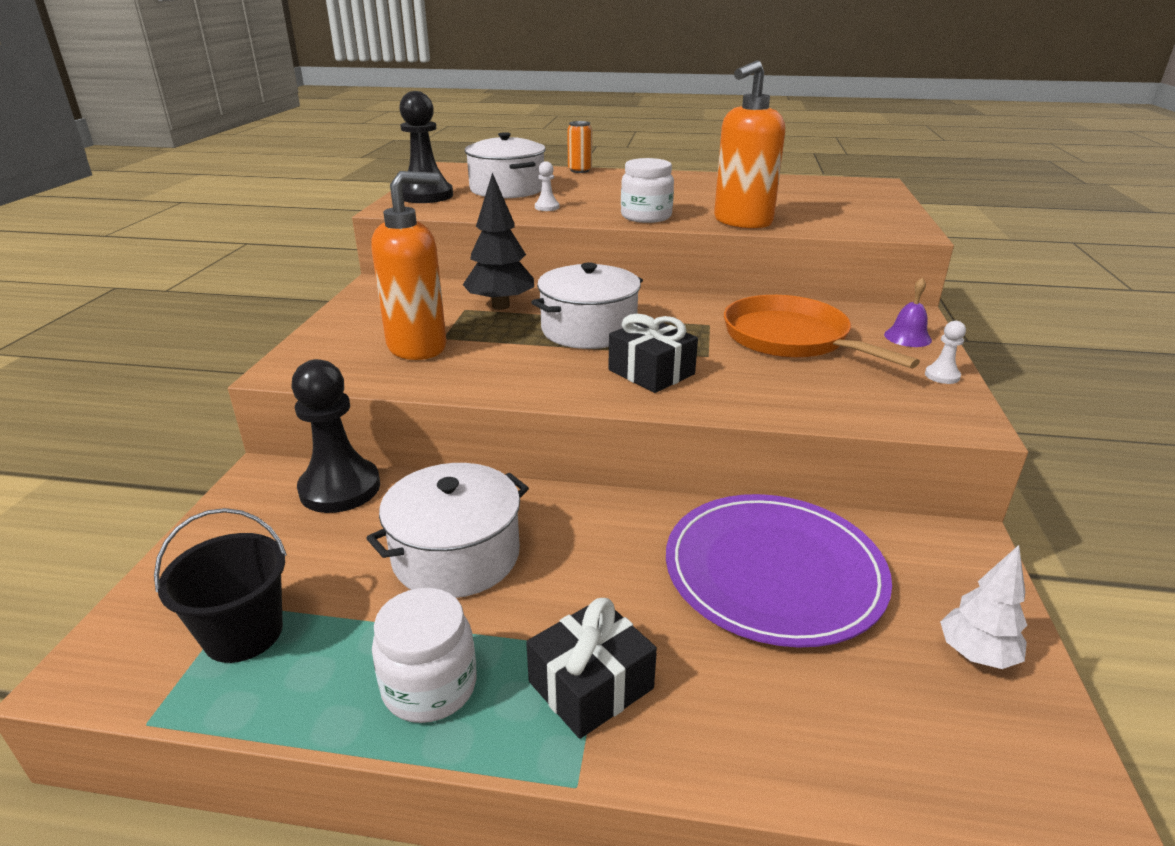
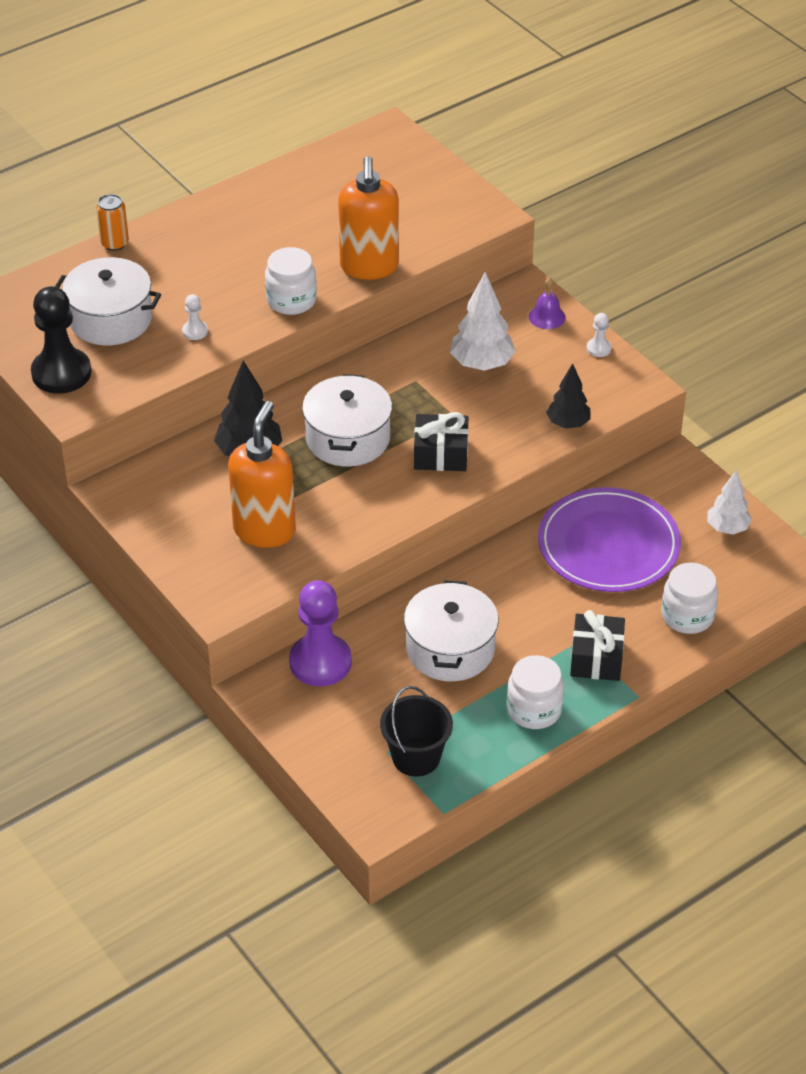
camera: 45 degrees left, 15 degrees up
(340, 488) = (320, 662): black pawn -> purple pawn
(787, 727) = (687, 616): none -> white jar
(790, 338) = (482, 364): orange pan -> white tree
(824, 410) = (568, 424): none -> black tree

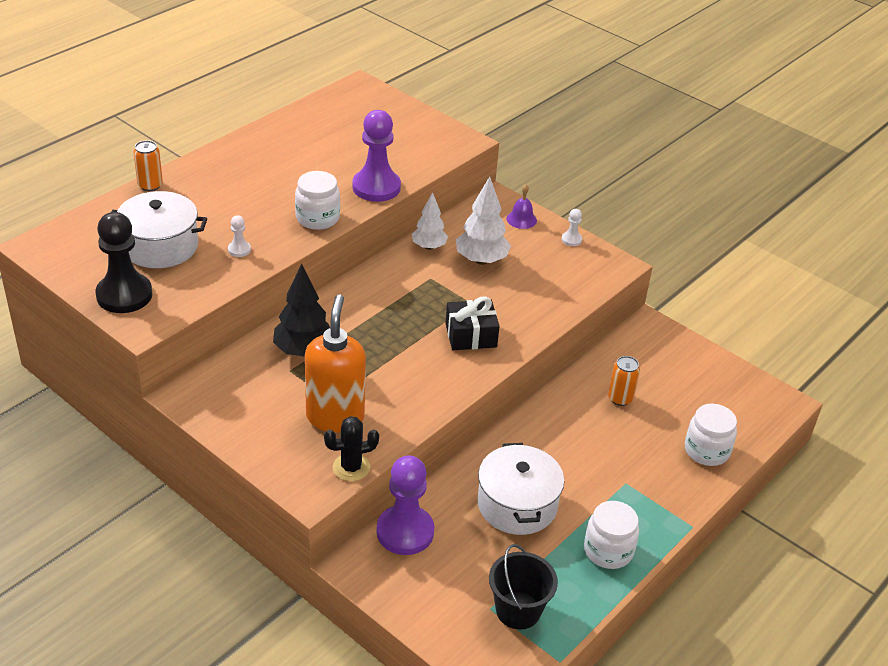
camera: 15 degrees left, 5 degrees down
(267, 586) = (351, 467): none -> black cactus
(347, 438) = (387, 330): white pot -> none
(369, 267) = (376, 187): orange soap dispenser -> purple pawn
(568, 424) = (568, 300): black tree -> none
(596, 658) = (645, 497): black gift -> none
(608, 545) = (620, 398): purple plate -> orange can
(727, 528) = (710, 374): white tree -> white tree (429, 247)

